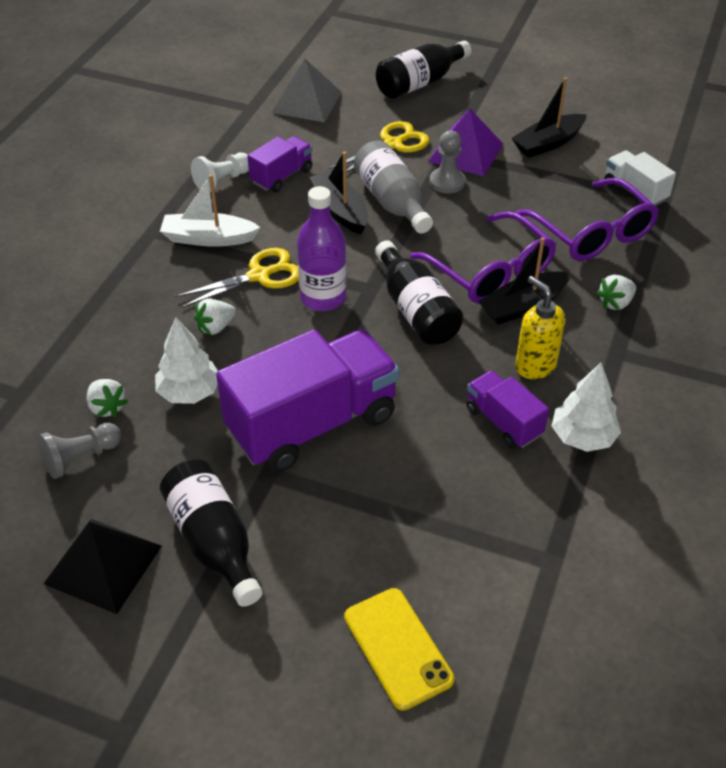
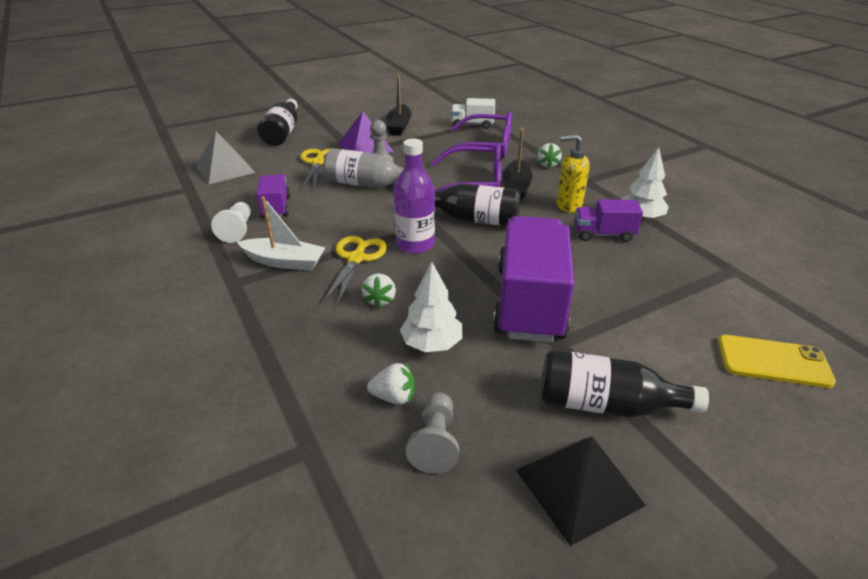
camera: 50 degrees left, 10 degrees down
(208, 238) = (284, 262): white boat -> white boat turned 120 degrees counterclockwise
(340, 210) = (345, 203): black boat -> none

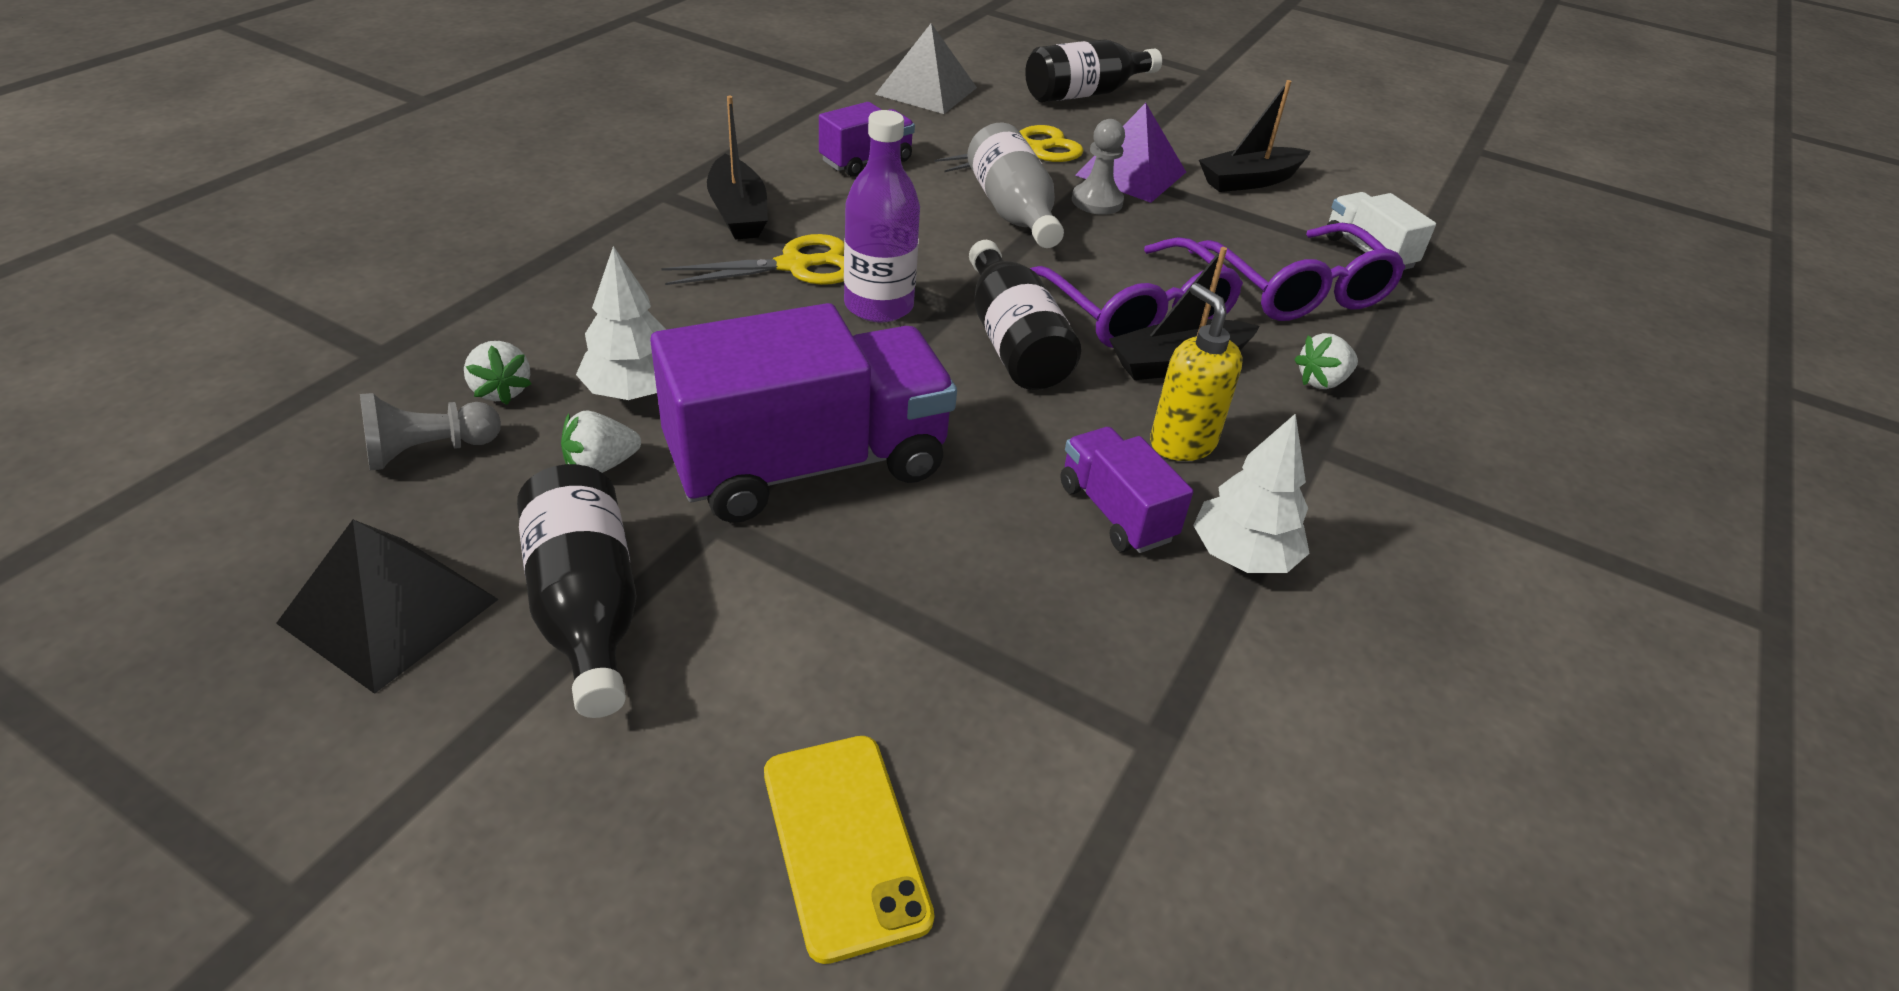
camera: 55 degrees right, 5 degrees up
(237, 230) = (782, 154): white pawn -> none
(284, 262) = (738, 213): white boat -> black boat
(380, 300) = (707, 316): white strawberry -> white strawberry (601, 465)

